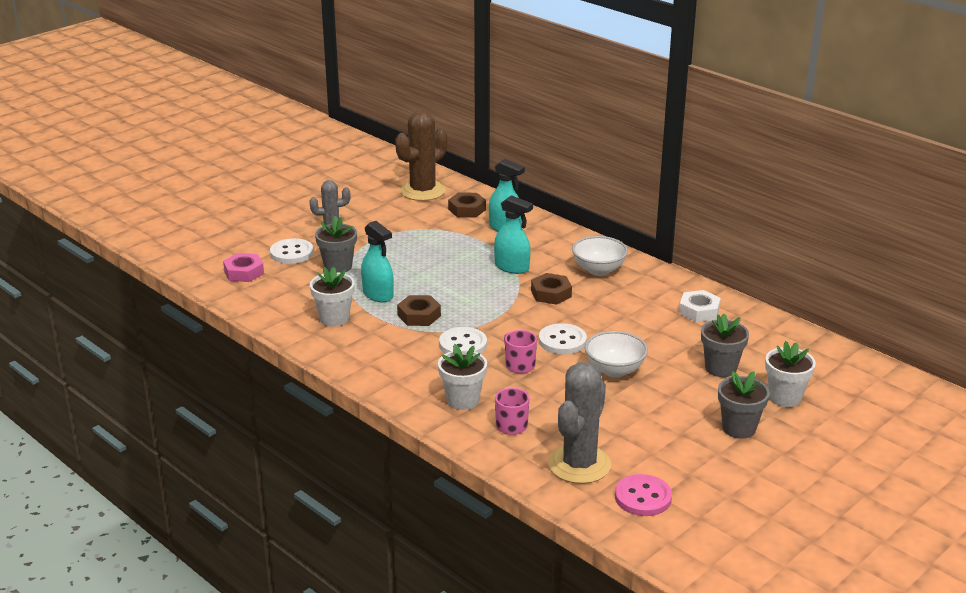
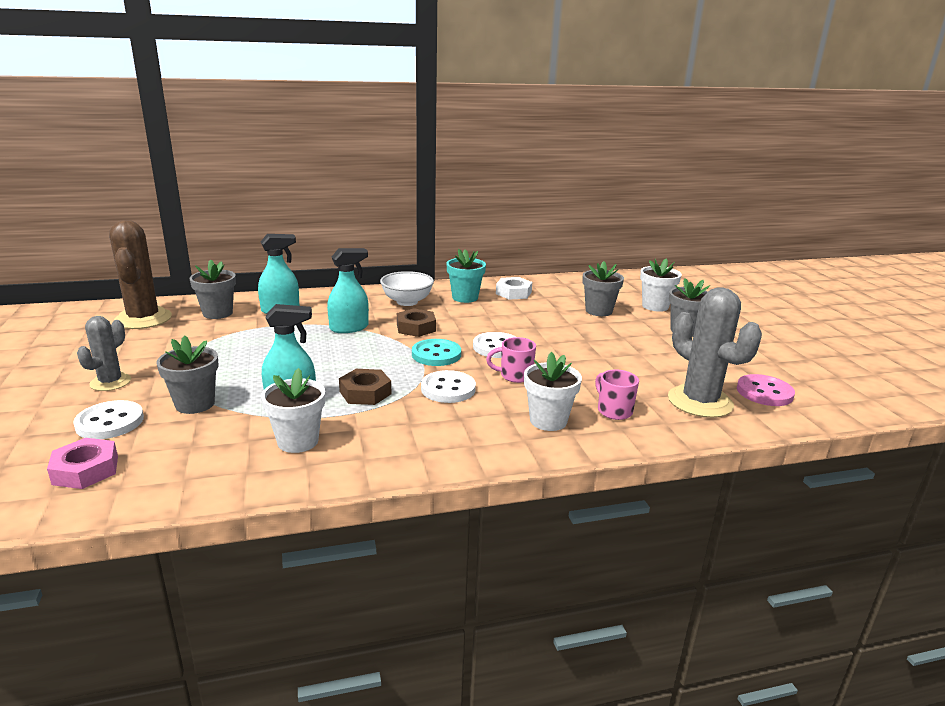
camera: 60 degrees left, 5 degrees down
(467, 209) = (217, 313): brown nut -> grey flower pot
(513, 320) = (436, 354): none -> turquoise button
(614, 370) = (564, 343): white bowl -> none
(649, 292) = (465, 297): none -> turquoise flower pot

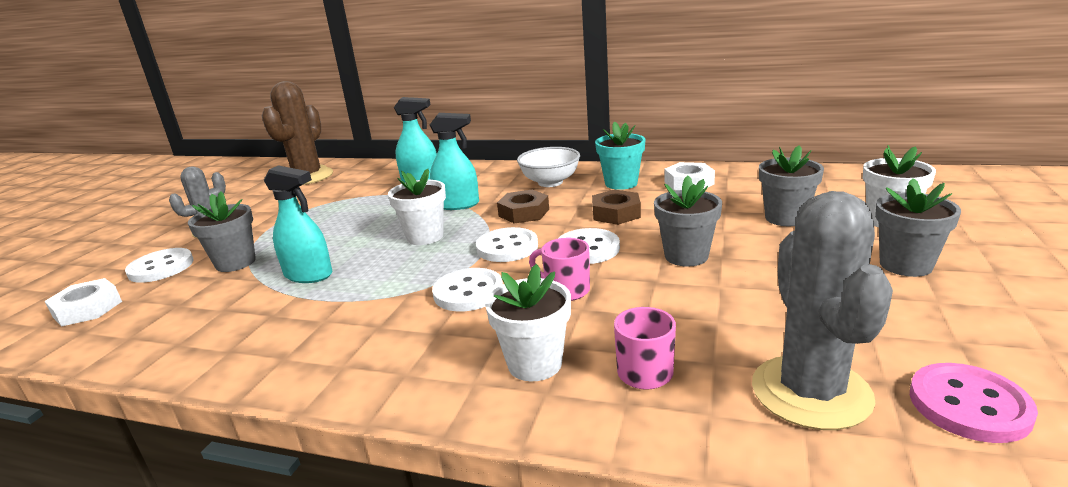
camera: 35 degrees right, 0 degrees up
(85, 470) = (87, 309): pink nut -> white nut
(217, 313) = (367, 177): grey flower pot -> grey flower pot (686, 256)
(298, 441) = (256, 321): white flower pot -> white flower pot (425, 237)
(365, 393) = (381, 280): brown nut -> brown nut (616, 213)
(436, 354) = (507, 247): turquoise button -> white button

